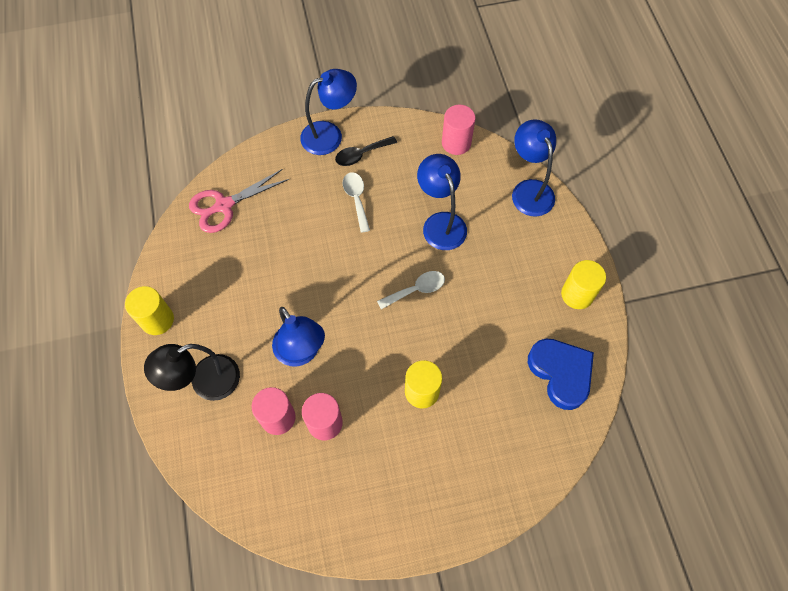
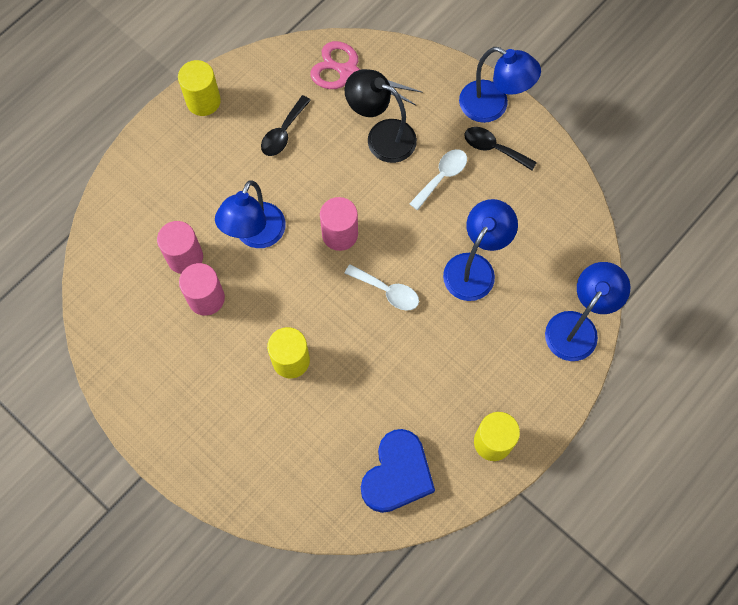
camera: 55 degrees right, 5 degrees up
(205, 382) = (176, 179): black lamp -> black lamp (381, 136)
(234, 279) = (283, 132): none -> black spoon
(456, 143) = (577, 224): pink cylinder -> pink cylinder (340, 234)

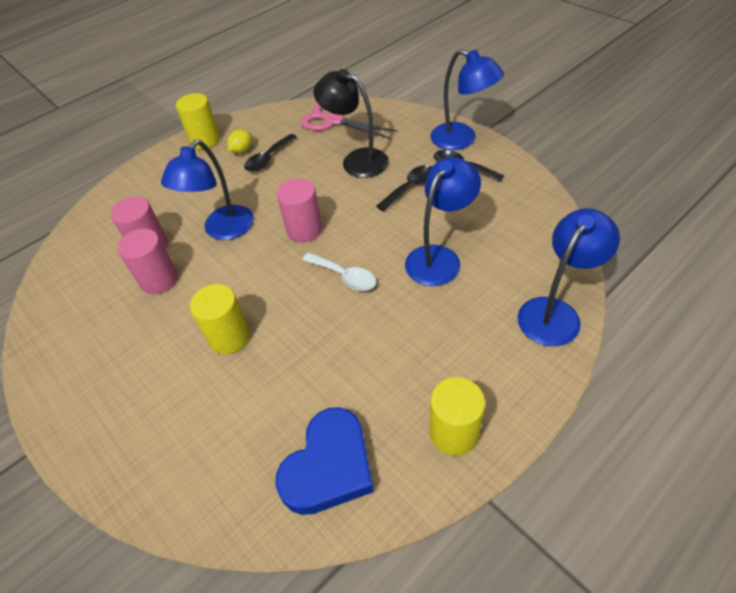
camera: 10 degrees right, 20 degrees down
(251, 119) = (242, 150): none -> yellow lemon
(442, 177) = (410, 187): white spoon -> black spoon

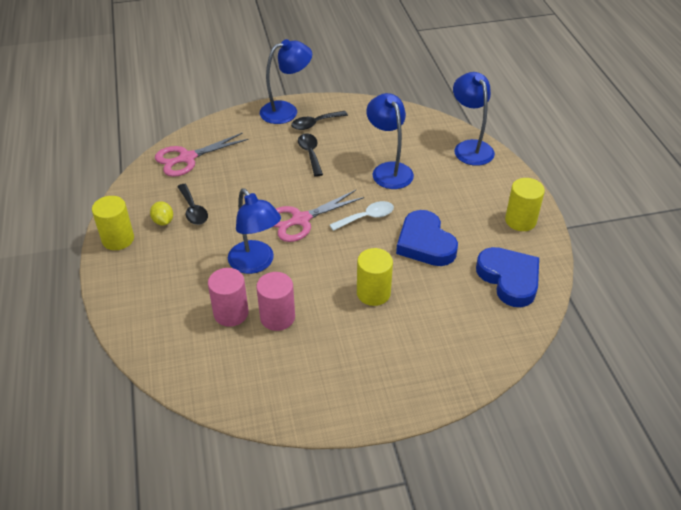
camera: 65 degrees left, 5 degrees down
(304, 230) = (301, 220): pink cylinder -> pink scissors
(337, 347) = (425, 243): none -> blue heart
(356, 160) = (251, 166): black lamp -> none

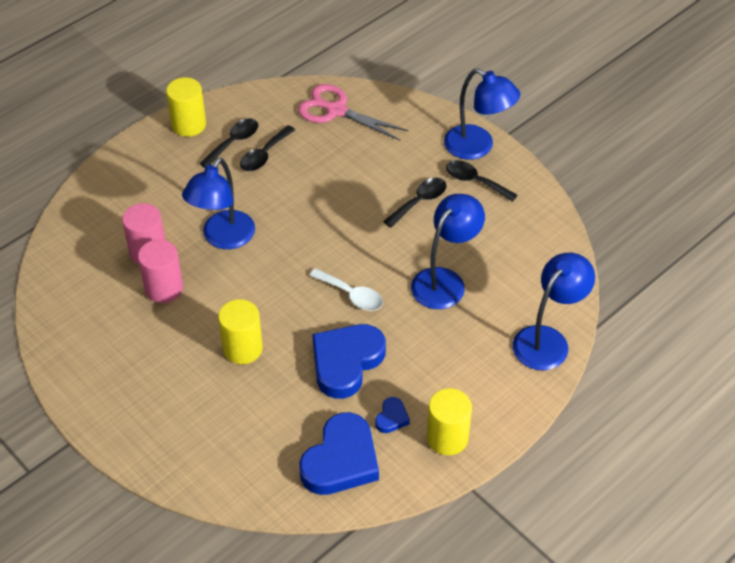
camera: 60 degrees right, 5 degrees up
(163, 221) = (233, 142): yellow lemon -> black spoon
(301, 220) = (309, 243): pink scissors -> none
(488, 240) = (391, 417): none -> blue heart

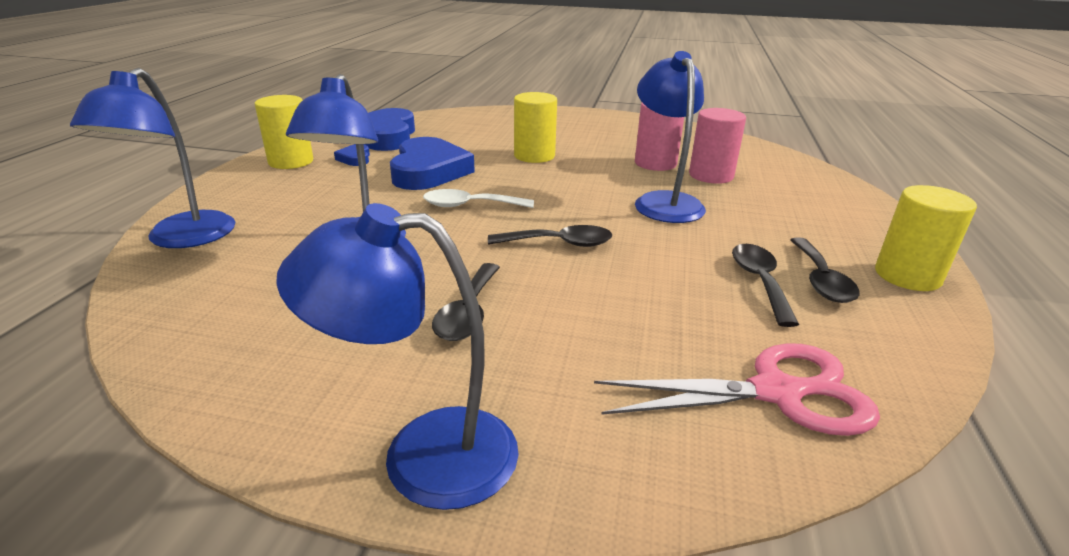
camera: 145 degrees right, 20 degrees down
(475, 181) = (387, 380): black spoon -> black spoon (559, 243)

